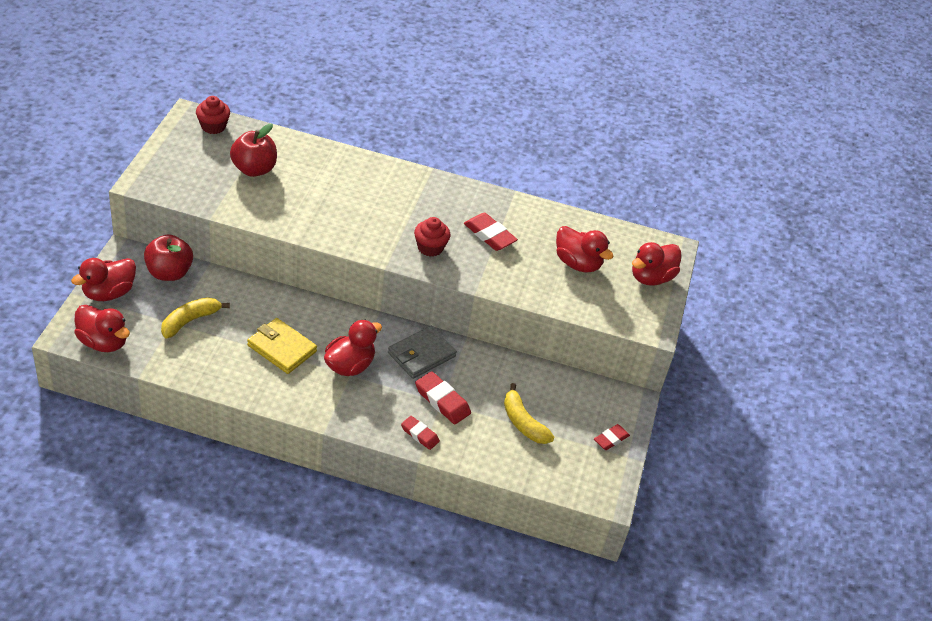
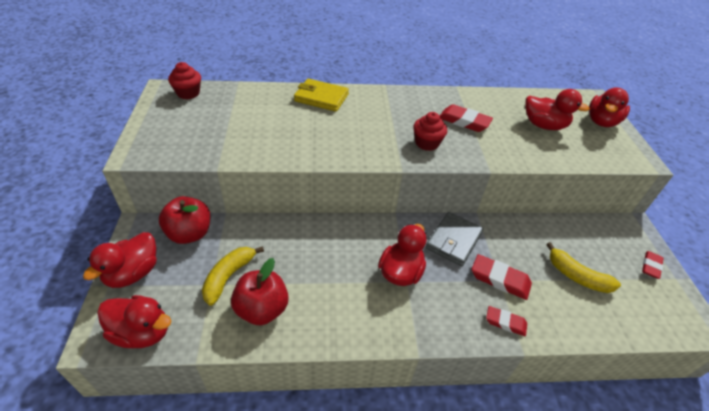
camera: 15 degrees left, 0 degrees up
(254, 169) = (240, 118): red apple -> red apple (262, 309)
(282, 348) = (330, 276): yellow wallet -> yellow wallet (321, 98)

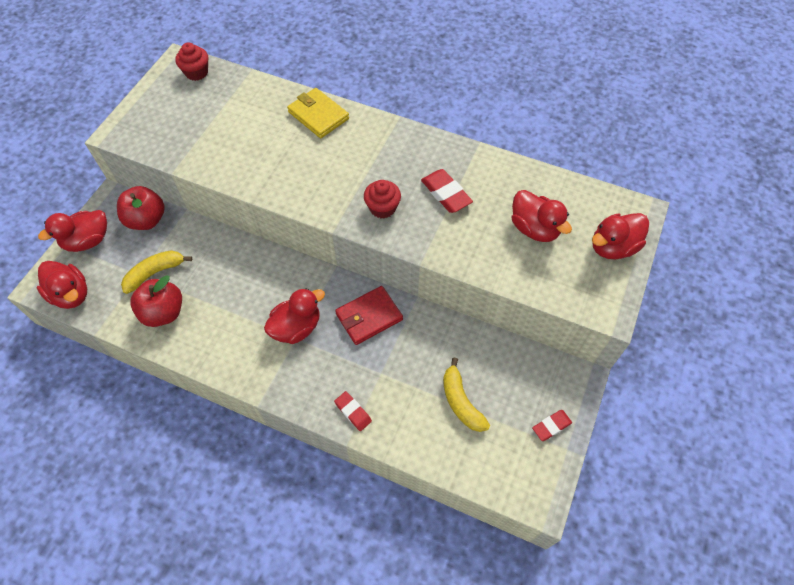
camera: 30 degrees right, 15 degrees up
(453, 241) = (369, 317): grey wallet -> red wallet
(500, 279) = (381, 372): red eraser -> none

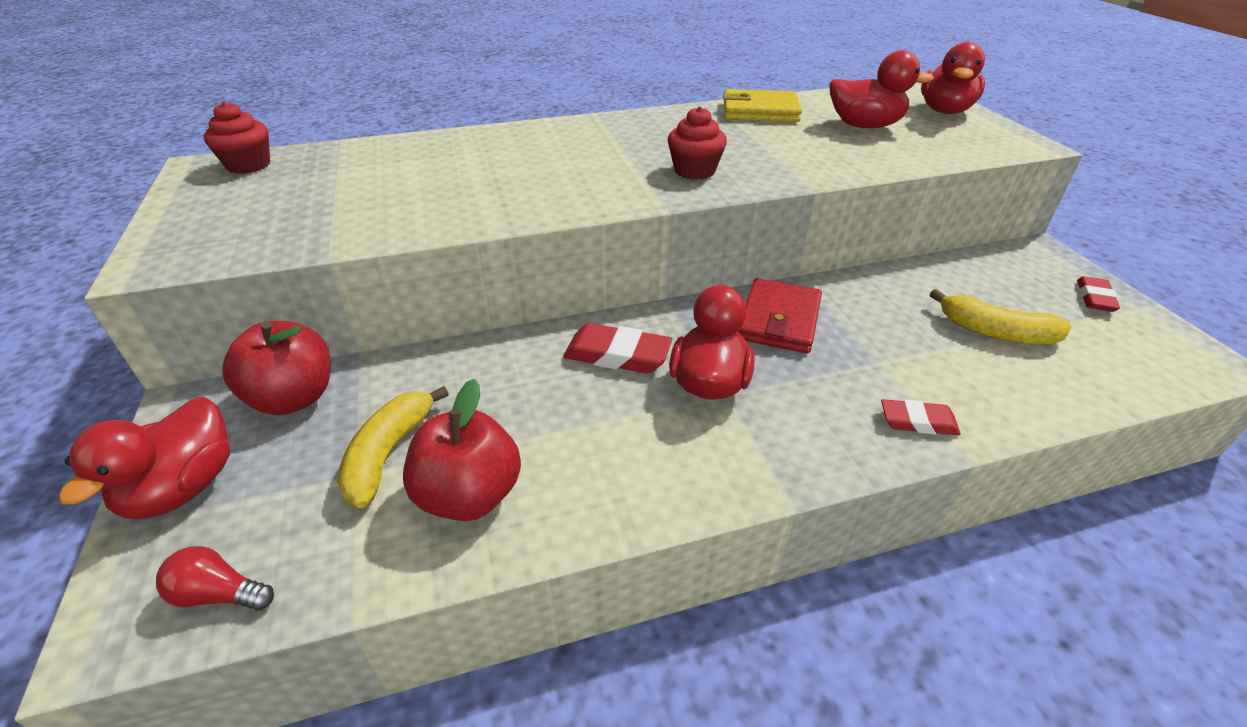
camera: 40 degrees left, 20 degrees down
(71, 294) = (220, 594): red duck -> red light bulb
(318, 115) = (494, 140): yellow wallet -> yellow wallet (760, 111)
(446, 193) = (741, 137): red eraser -> red eraser (617, 355)

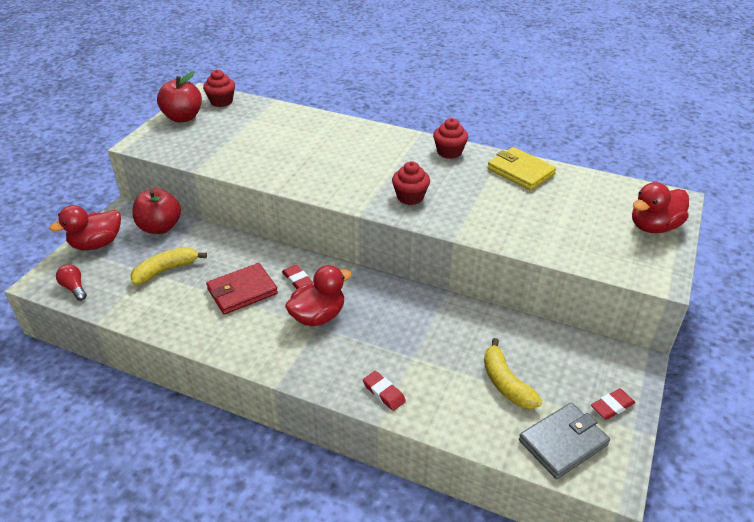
camera: 40 degrees right, 0 degrees up
(470, 495) = (173, 303): red apple -> red apple (183, 117)
(617, 355) = (297, 279): red eraser -> red eraser, size x0.64
(659, 119) = (449, 152): none -> red cupcake
(779, 320) = (397, 307): red wallet -> red wallet (242, 291)
(864, 126) = (569, 212): red duck -> none
(1127, 355) = (563, 442): none -> grey wallet

